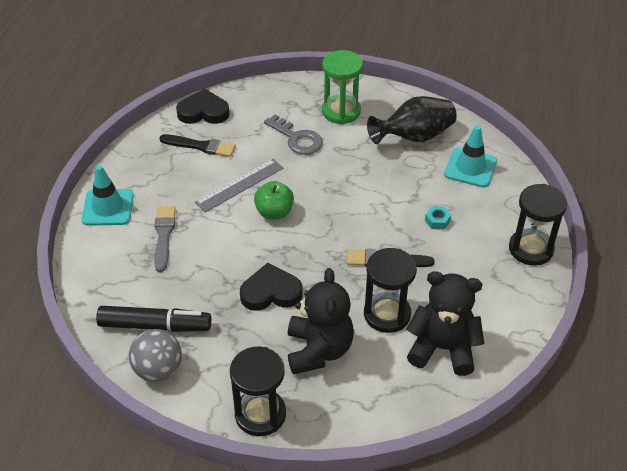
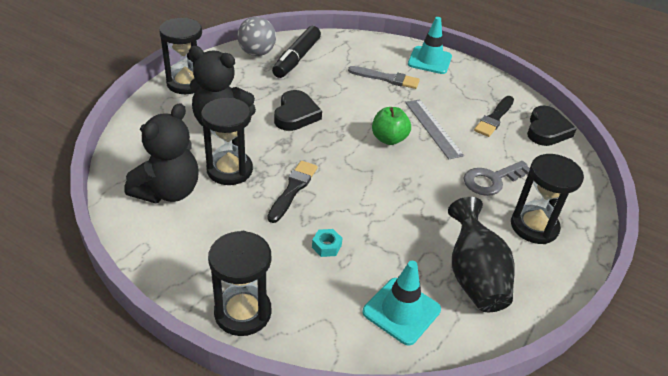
camera: 105 degrees right, 5 degrees down
(341, 111) = (534, 226): green hourglass -> black hourglass

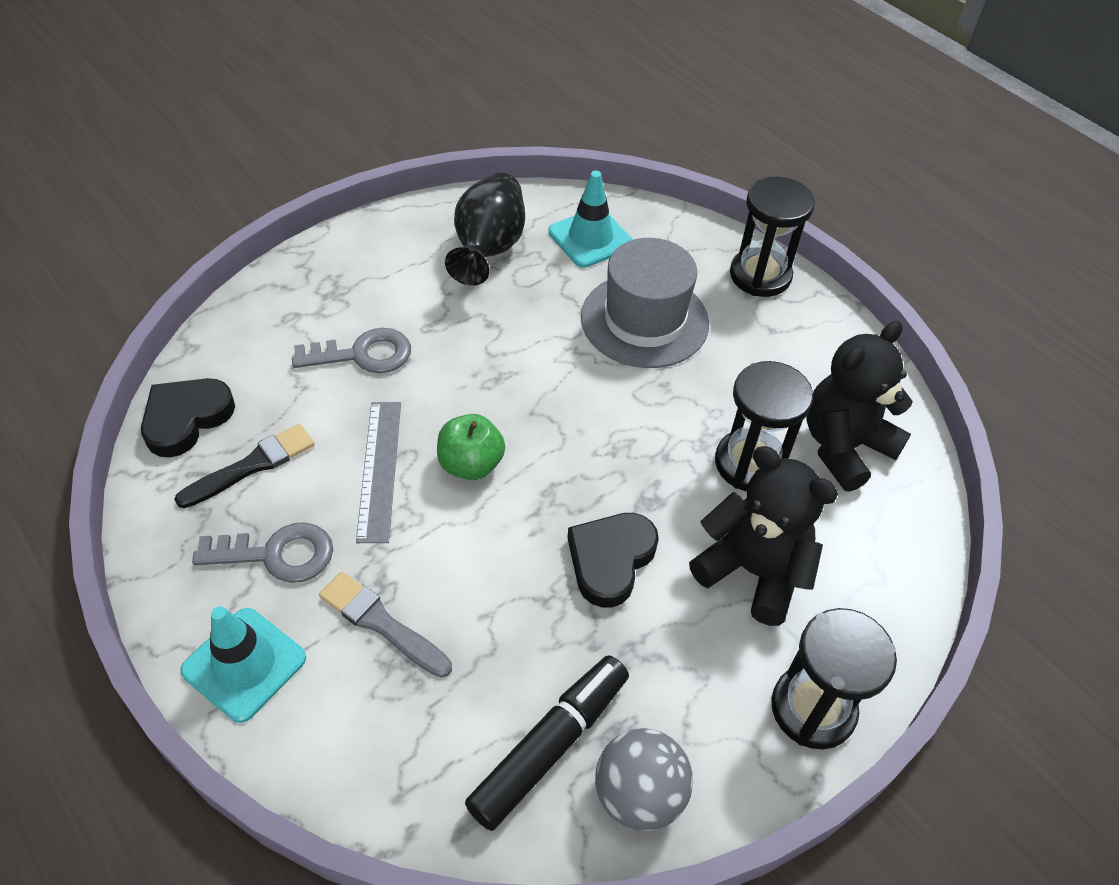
camera: 160 degrees left, 10 degrees up
(293, 189) = (662, 408): black brush -> none
(326, 246) = (644, 320): turquoise nut -> grey hat
(449, 91) = (277, 554): none -> grey key
(534, 226) = (366, 282): black hourglass -> none

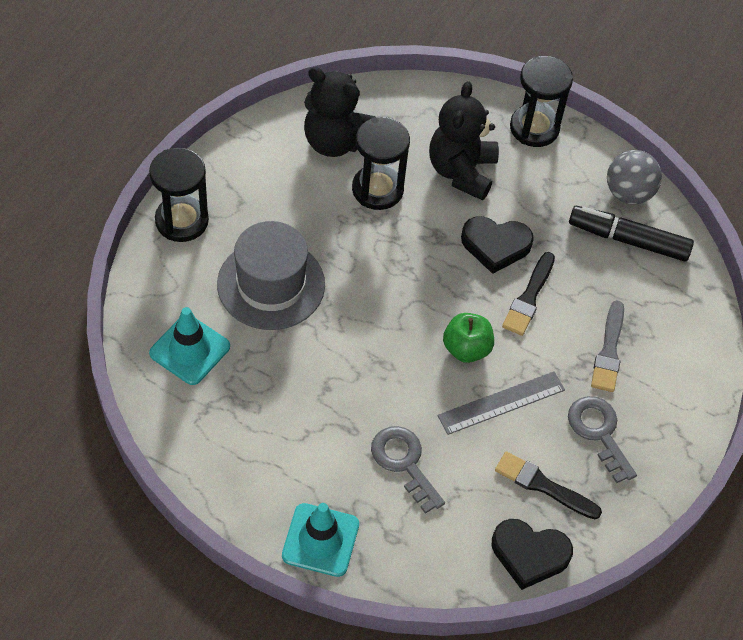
camera: 115 degrees left, 5 degrees up
(244, 664) = (677, 412): turquoise traffic cone -> turquoise traffic cone (320, 540)
(488, 249) = (239, 422): black vase -> none
(511, 564) = (529, 297): none -> black brush

